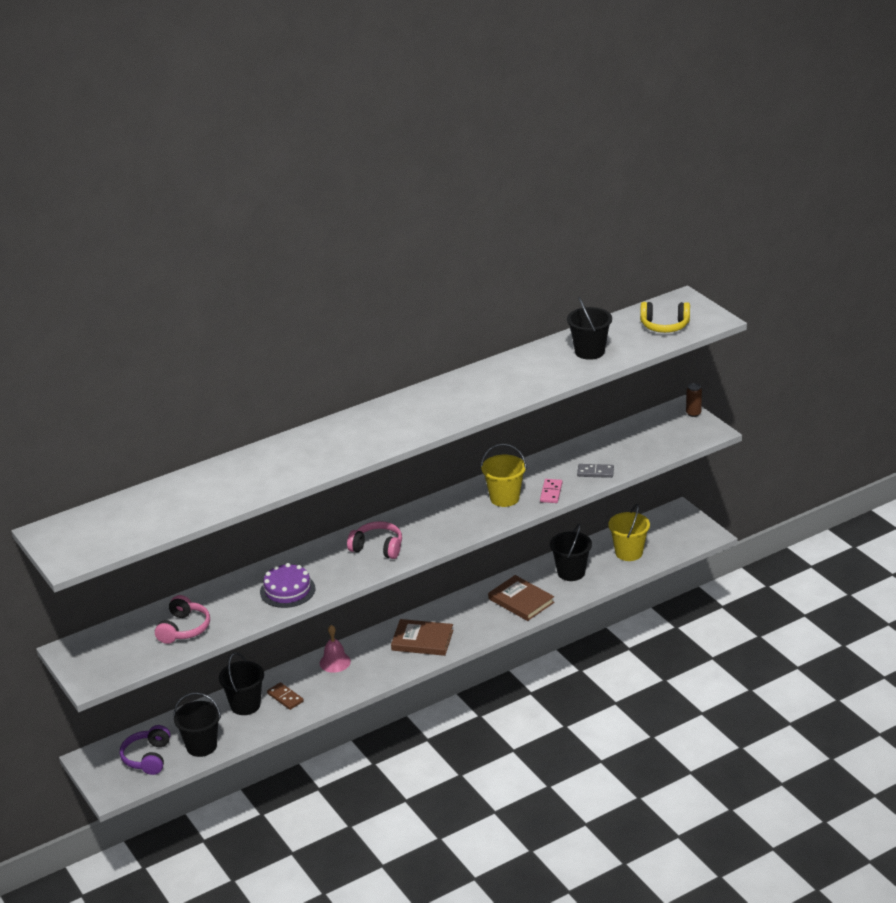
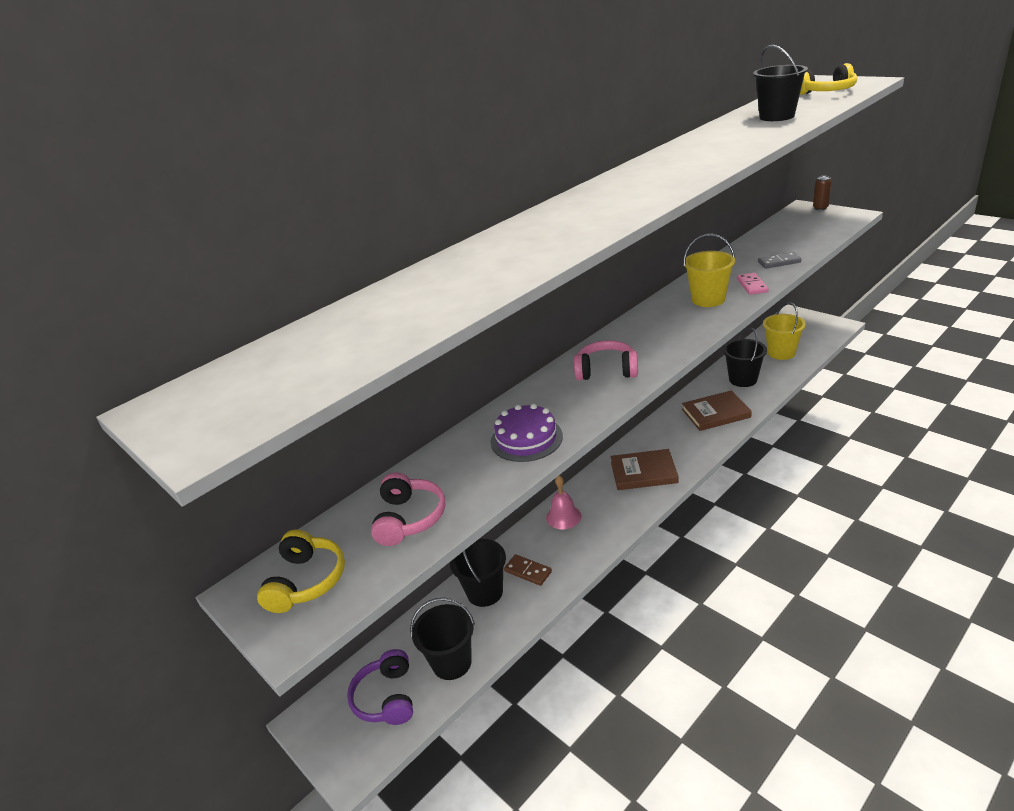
camera: 10 degrees left, 0 degrees up
(107, 653) = (306, 581): none -> yellow headphones
(521, 601) = (715, 413): brown book -> brown book turned 45 degrees counterclockwise

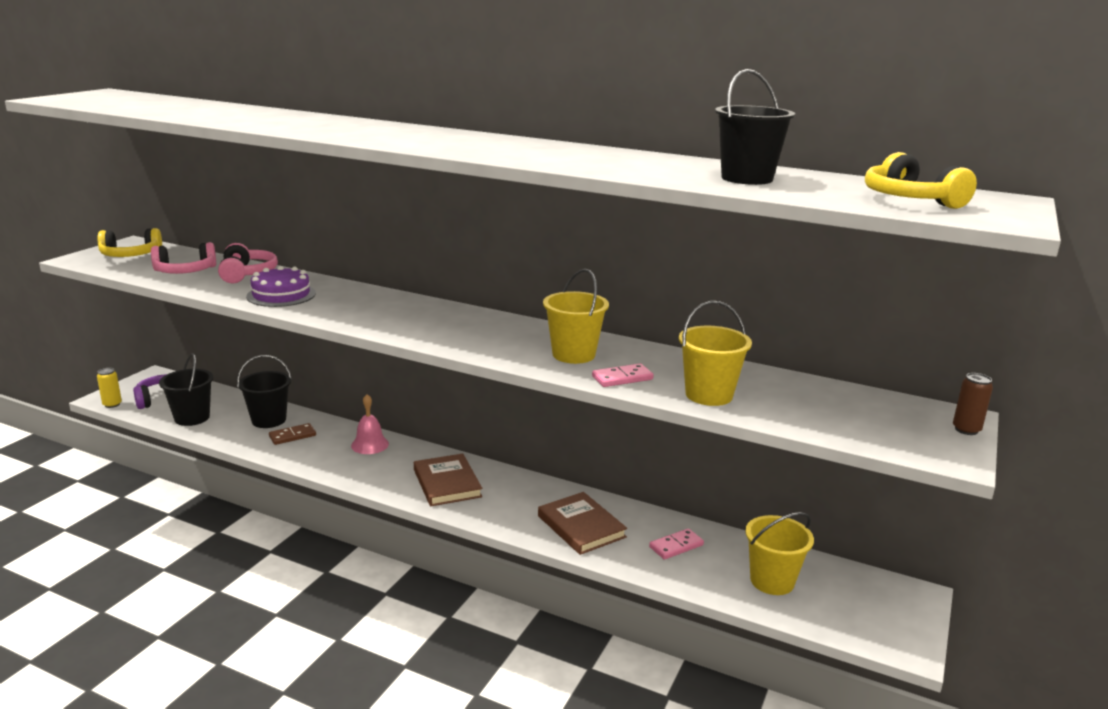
camera: 65 degrees right, 10 degrees down
(375, 757) = (112, 404): none -> yellow can
(528, 571) = (292, 436): brown domino -> brown domino turned 45 degrees clockwise
(606, 371) = (397, 315): pink headphones -> pink headphones (247, 274)
(743, 379) = (676, 546): black bucket -> pink domino
(779, 262) = (709, 395): grey domino -> yellow bucket

